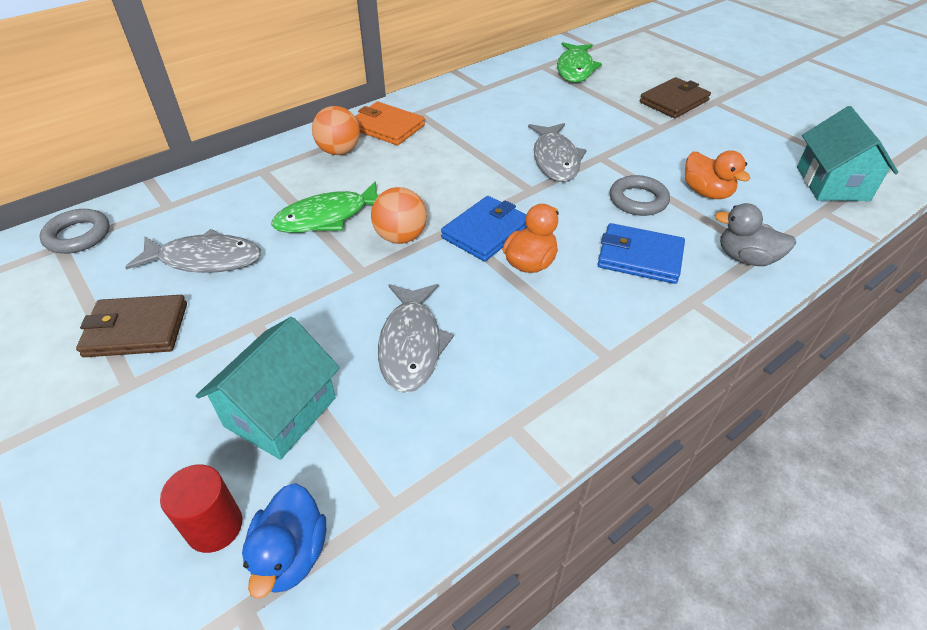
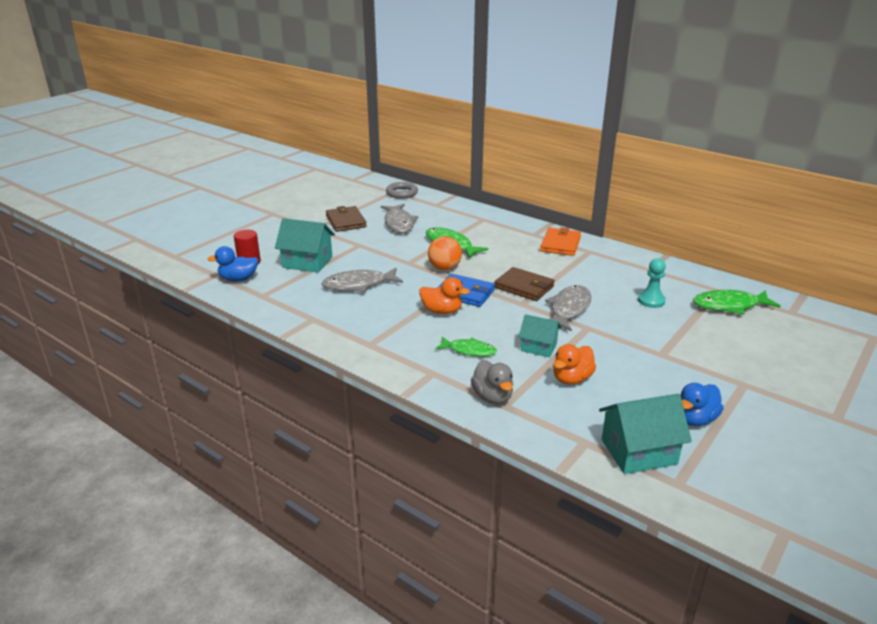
camera: 75 degrees right, 15 degrees down
(339, 151) = (519, 235): orange ball -> none
(552, 105) = (651, 301): none -> turquoise pawn
(555, 159) = (568, 309): grey fish -> grey fish turned 135 degrees clockwise
(638, 200) = (538, 347): grey ring -> turquoise house
(640, 257) = (469, 350): blue wallet -> green fish
(674, 101) = (719, 360): brown wallet -> brown wallet (524, 287)
(746, 258) = (492, 397): grey duck -> grey duck turned 150 degrees clockwise
(774, 140) = (695, 419): none -> blue duck

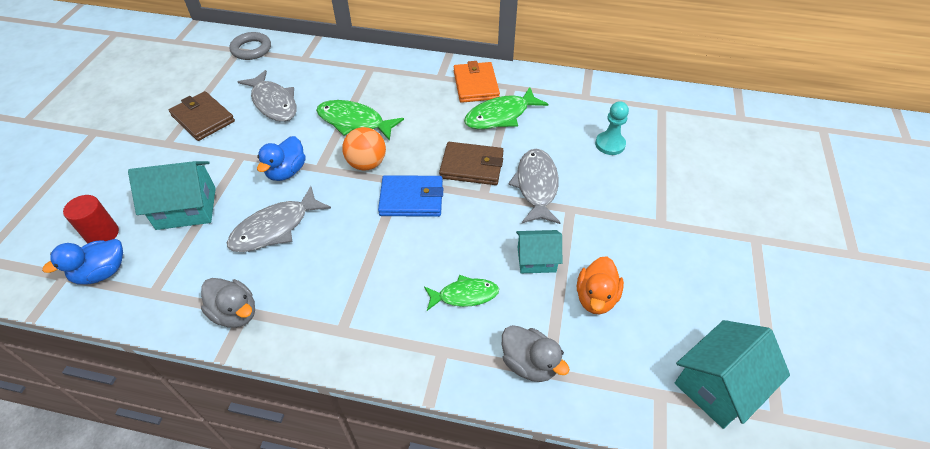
camera: 25 degrees left, 20 degrees up
(306, 318) = (235, 313): none -> grey duck
(442, 311) = (400, 239): orange duck -> none
(695, 419) = (742, 310): blue duck -> blue duck (286, 171)
(729, 306) = (684, 127): green fish -> green fish (500, 116)

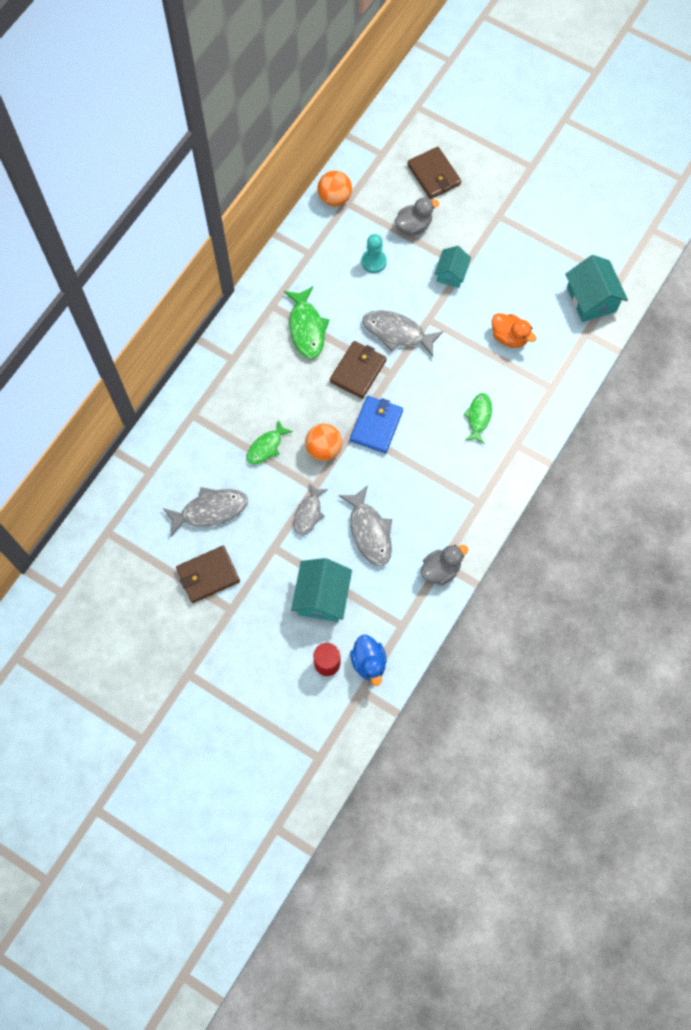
camera: 70 degrees left, 20 degrees up
(251, 49) = (111, 519): grey ring -> none
(286, 171) = (308, 513): blue duck -> grey fish
(354, 122) = (266, 447): green fish -> green fish, size x0.66
(475, 85) = (257, 333): orange wallet -> none
(529, 363) = (542, 396): grey duck -> grey duck (413, 226)
(536, 259) = (465, 360): turquoise house -> turquoise house (451, 274)
(660, 97) = (334, 198): none -> orange ball
(755, 164) = (434, 175): none -> brown wallet

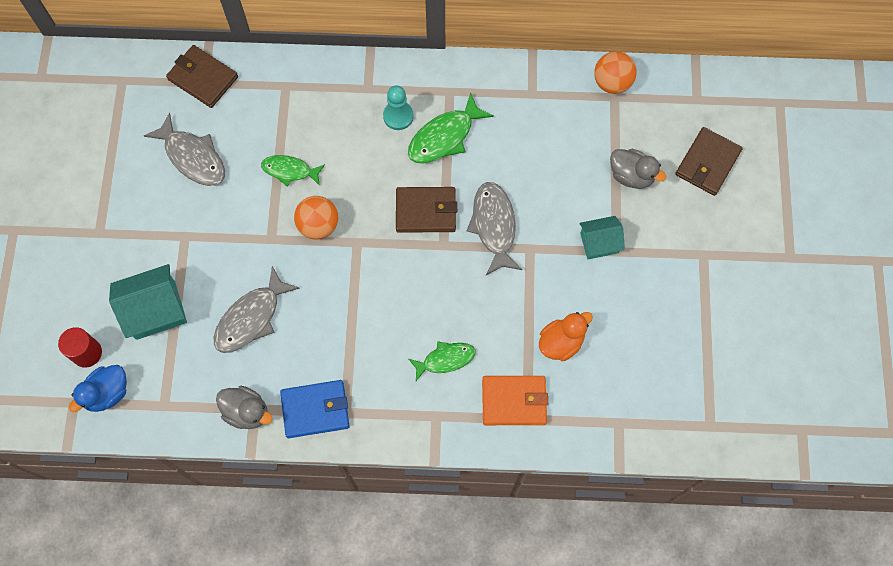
camera: 60 degrees right, 0 degrees up
(208, 575) = (124, 192): brown wallet -> brown wallet (203, 78)
(308, 513) = (239, 249): grey fish -> none
(373, 261) = (562, 159): turquoise pawn -> turquoise pawn (398, 116)
(376, 426) = (374, 262): blue wallet -> blue wallet (315, 409)
(509, 337) = (561, 342): orange duck -> orange duck turned 135 degrees counterclockwise
(534, 389) = (514, 401): none -> orange wallet
(591, 299) = (665, 407): turquoise house -> none

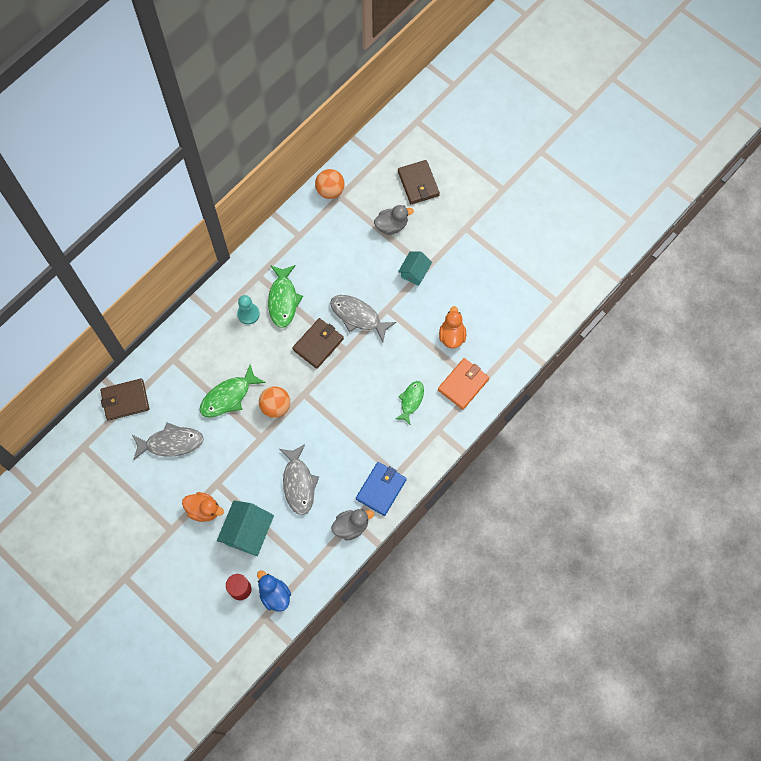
camera: 50 degrees left, 0 degrees up
(107, 393) = (274, 595): blue duck -> blue duck turned 150 degrees clockwise
(146, 247) = (204, 510): none -> orange duck
(290, 171) = (228, 396): green fish -> green fish, size x1.52

